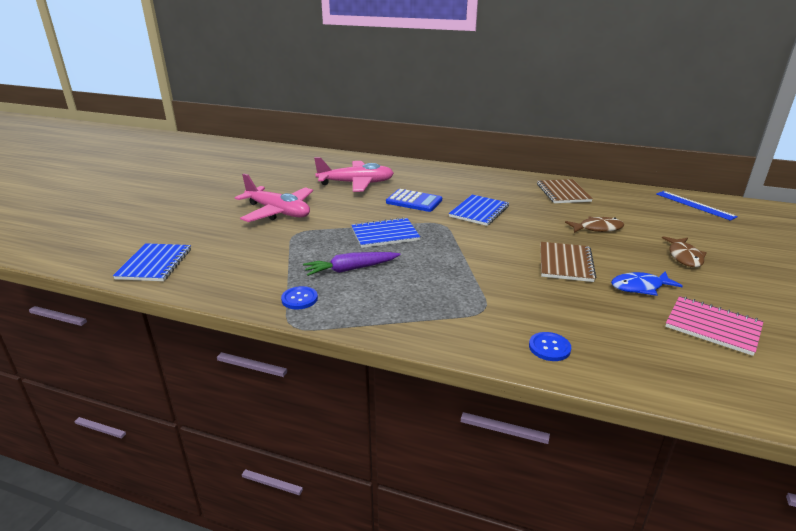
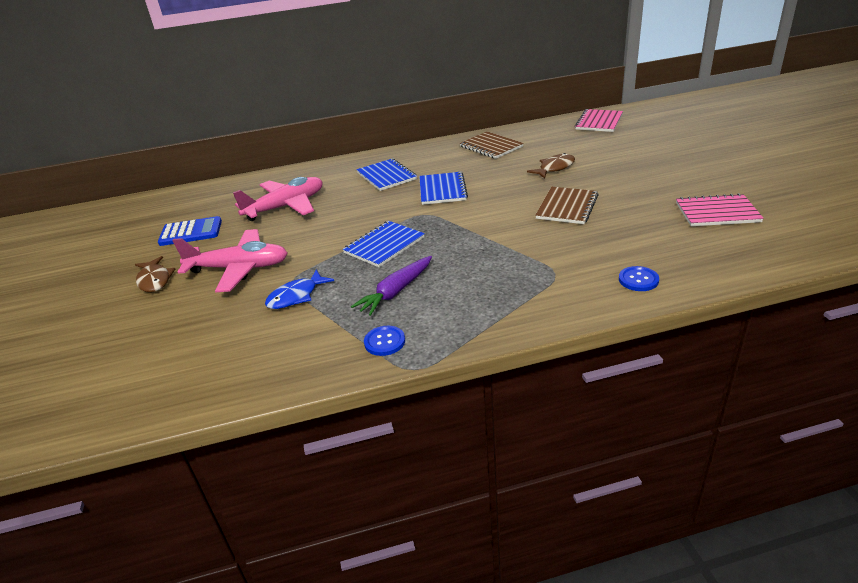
camera: 30 degrees left, 5 degrees up
(155, 264) = (166, 385): blue notebook -> blue notebook (386, 176)
(414, 201) = (370, 203): blue calculator -> blue calculator (191, 232)
(565, 263) = (567, 207): brown notebook -> brown notebook turned 45 degrees clockwise
(640, 287) = (640, 203): blue fish -> blue fish (296, 296)
(684, 257) = (640, 167): brown fish -> brown fish (154, 280)
(694, 205) = (599, 122): blue ruler -> pink notebook

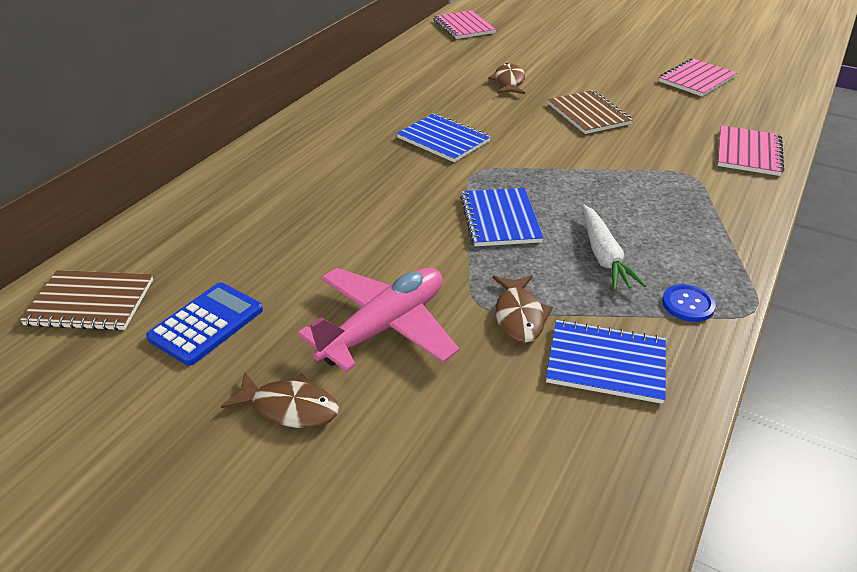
camera: 50 degrees left, 5 degrees up
(286, 207) = (287, 230): pink plane -> none
(296, 296) = (519, 316): blue fish -> brown fish
(386, 176) = (348, 147): blue notebook -> blue notebook (606, 363)
(396, 291) = (603, 255): purple carrot -> white carrot
(491, 147) = (404, 79): brown notebook -> brown notebook (90, 302)
(638, 280) = (748, 153): blue button -> pink notebook

